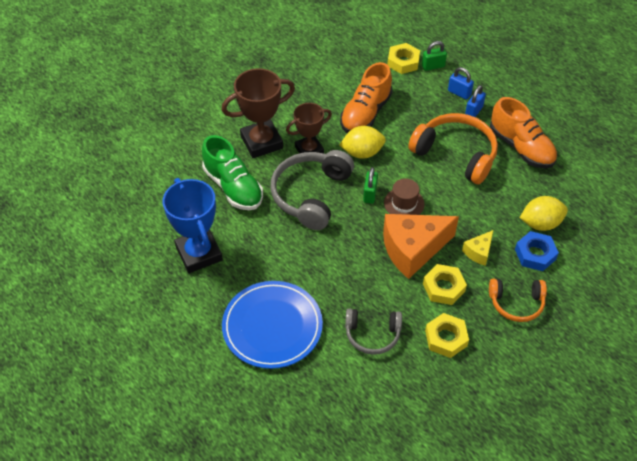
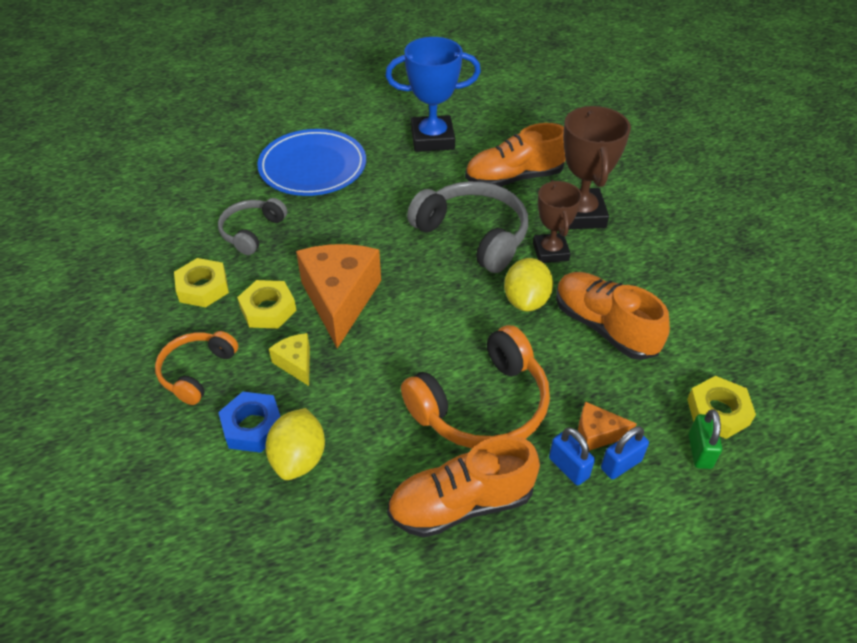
camera: 110 degrees right, 5 degrees down
(233, 187) = (514, 178): green shoe -> orange shoe
(370, 194) = (449, 287): green padlock -> none
(404, 203) = (417, 315): brown hat -> none
(446, 104) = (597, 434): none -> orange cheese

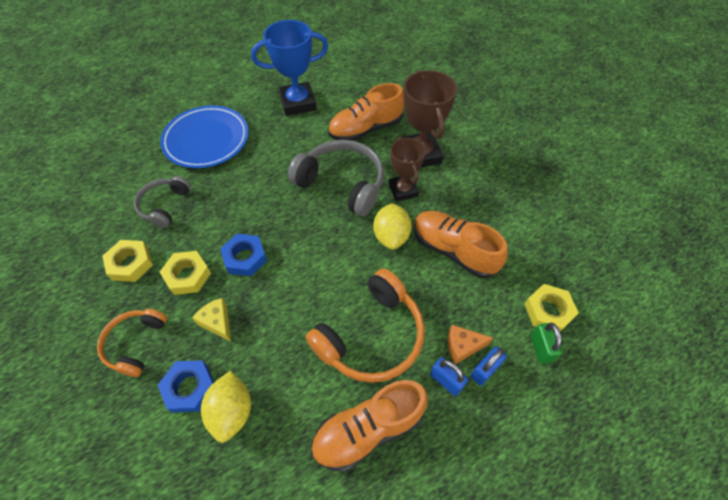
camera: 10 degrees left, 10 degrees up
(340, 300) = (245, 258): orange cheese -> blue nut

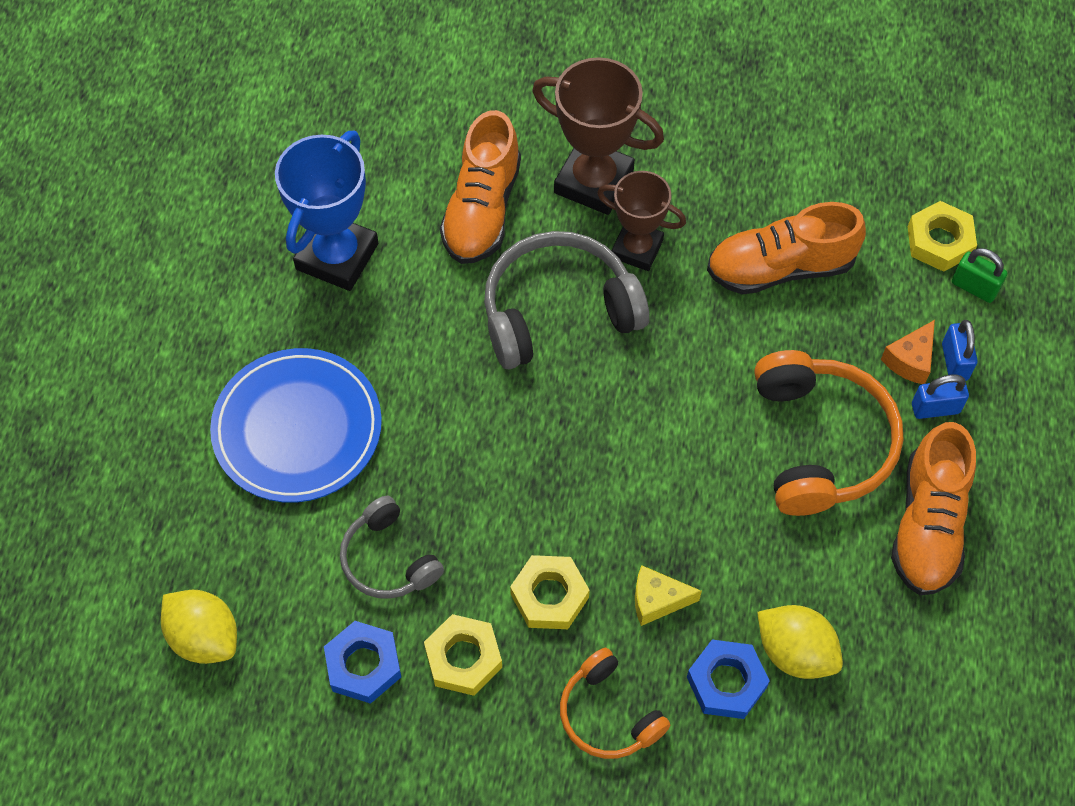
camera: 50 degrees left, 5 degrees up
(245, 258) = (581, 509): blue nut -> blue nut (363, 665)
(391, 236) = (698, 318): yellow lemon -> yellow lemon (204, 637)

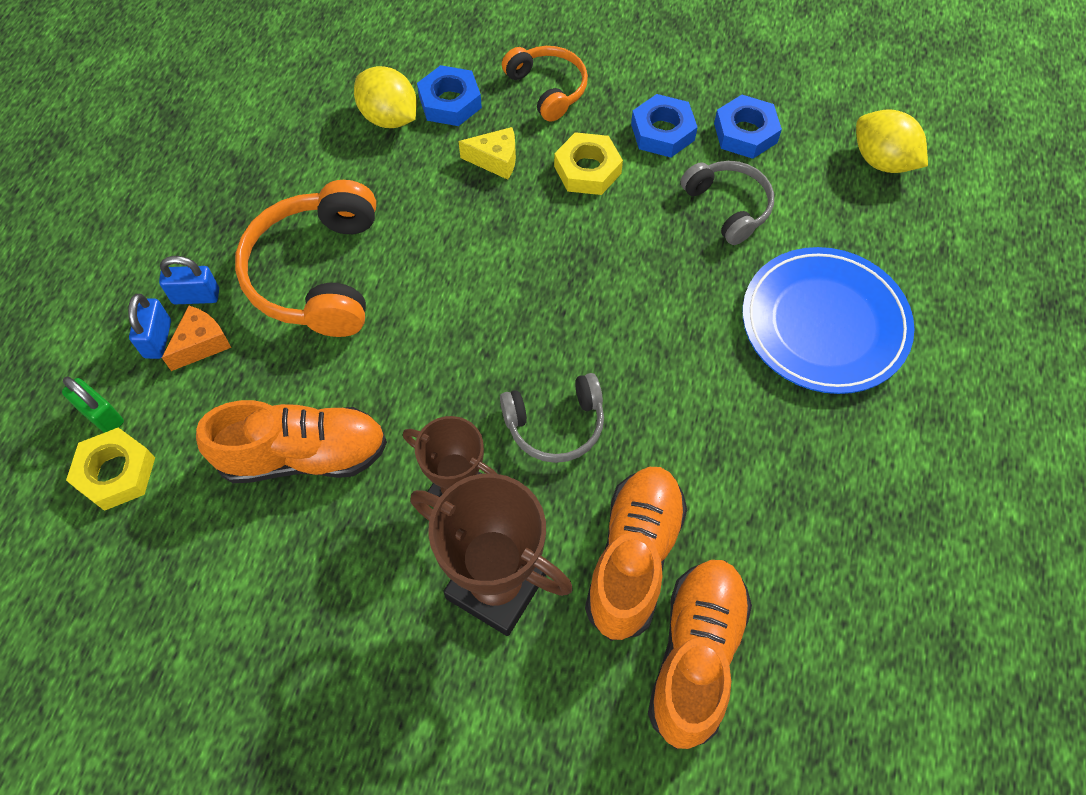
camera: 175 degrees left, 0 degrees up
(337, 256) = (802, 510): blue trophy -> none
(463, 658) = (662, 132): yellow nut -> blue nut
(558, 311) = (555, 425): grey headphones -> grey headphones, size x0.59
(927, 525) = (244, 199): orange shoe -> orange shoe (695, 656)

